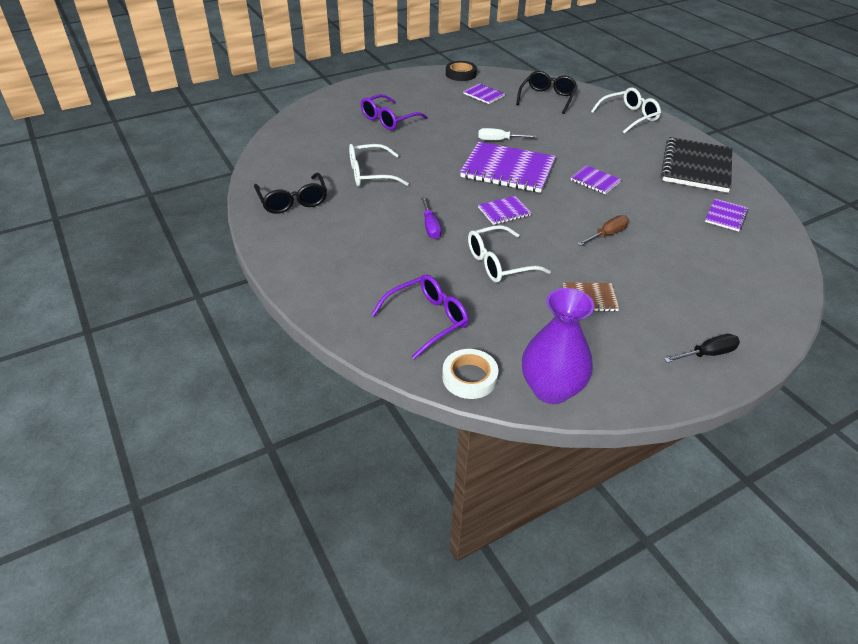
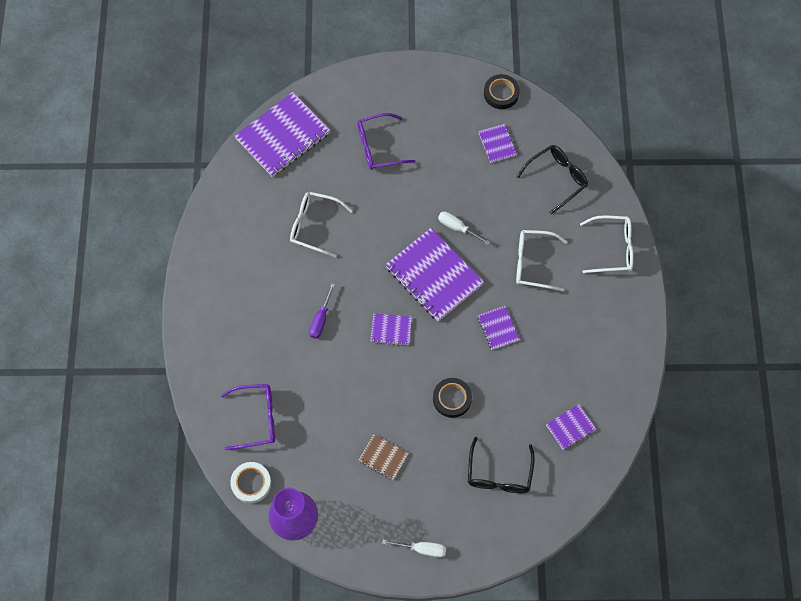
camera: 30 degrees right, 25 degrees up
(293, 201) = (234, 233): black glasses -> black glasses (499, 473)
(296, 135) = (283, 136): none -> purple notebook
(499, 263) = (345, 387): white glasses -> white glasses (534, 263)
(607, 235) = (452, 399): brown screwdriver -> black tape
(696, 167) = (606, 353): black notebook -> none
(707, 354) = (421, 549): black screwdriver -> white screwdriver

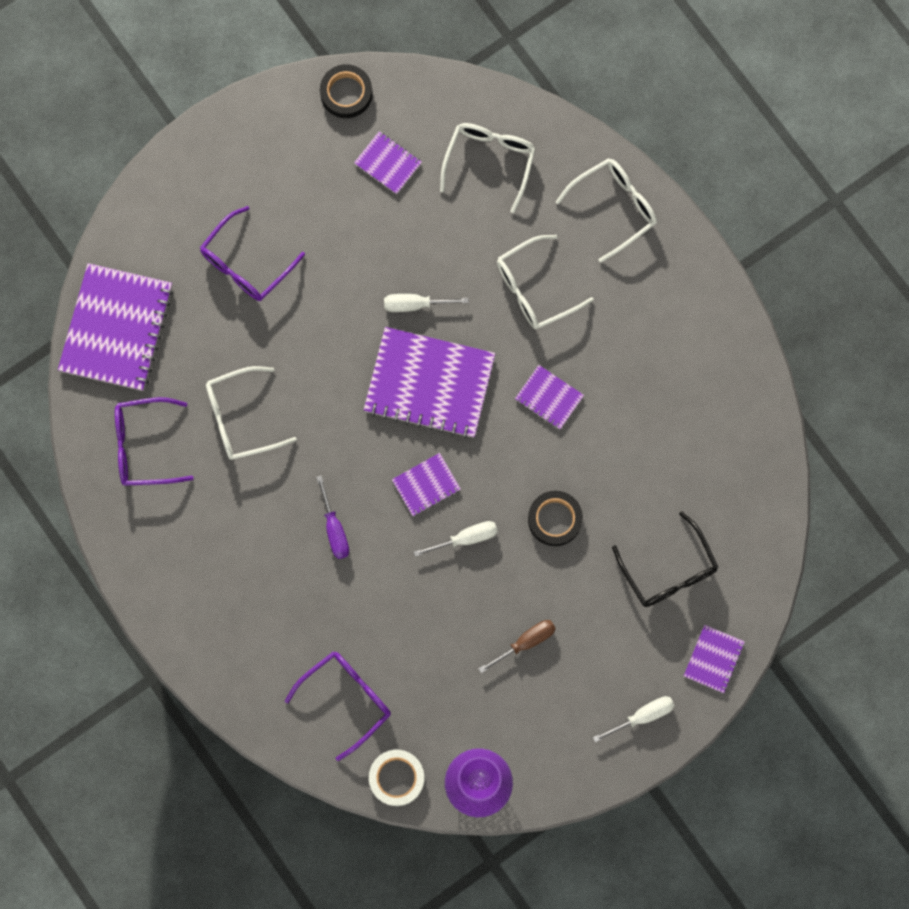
camera: 35 degrees left, 10 degrees up
(251, 206) = (145, 446): none -> purple glasses
(383, 457) = (525, 642): brown notebook -> brown screwdriver
(391, 375) = (465, 538): none -> white screwdriver
(556, 179) = (489, 162): black glasses -> white glasses
(570, 427) = (711, 460): purple notebook -> purple notebook (713, 659)

